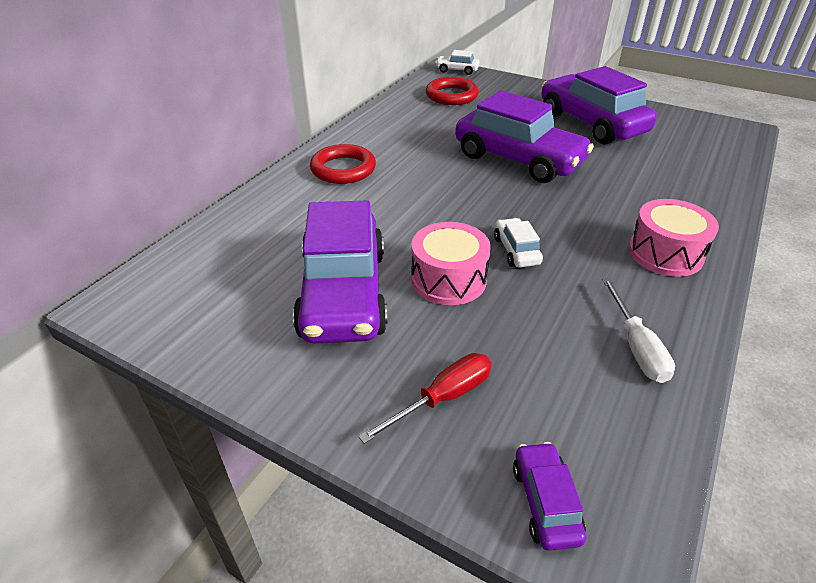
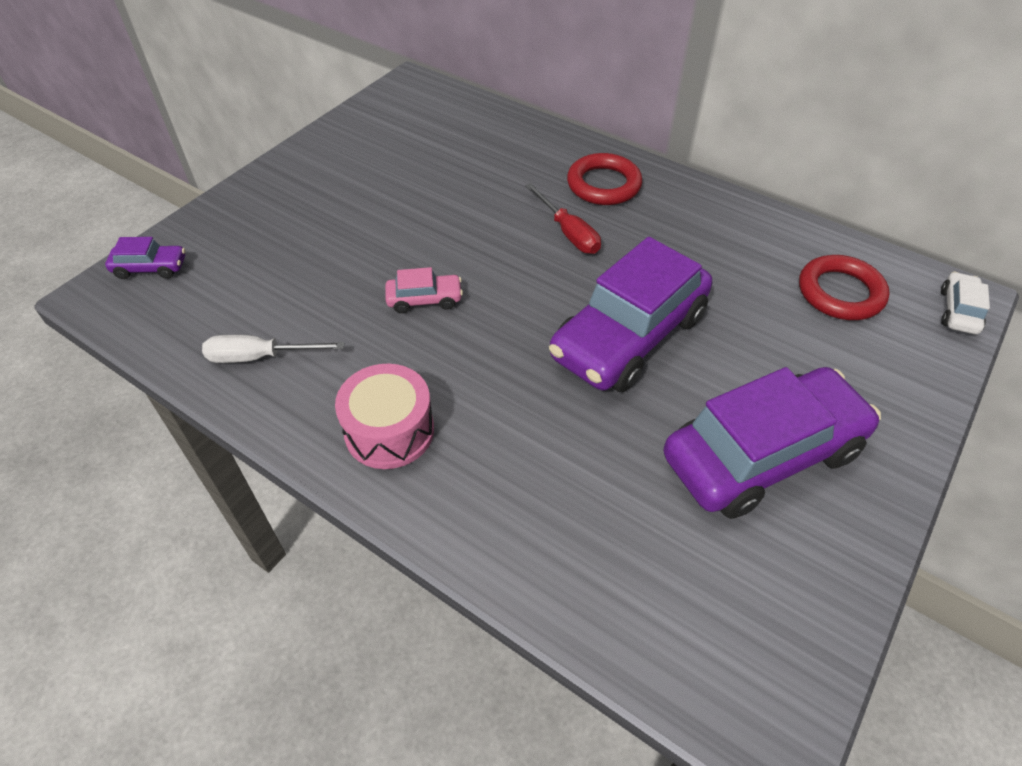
camera: 95 degrees right, 10 degrees up
(343, 293) = (390, 184): purple car -> none
(443, 398) = (256, 230): red screwdriver -> red screwdriver (568, 233)
(448, 279) = (391, 246): pink drum -> none
(516, 251) = (424, 299): white car -> pink car

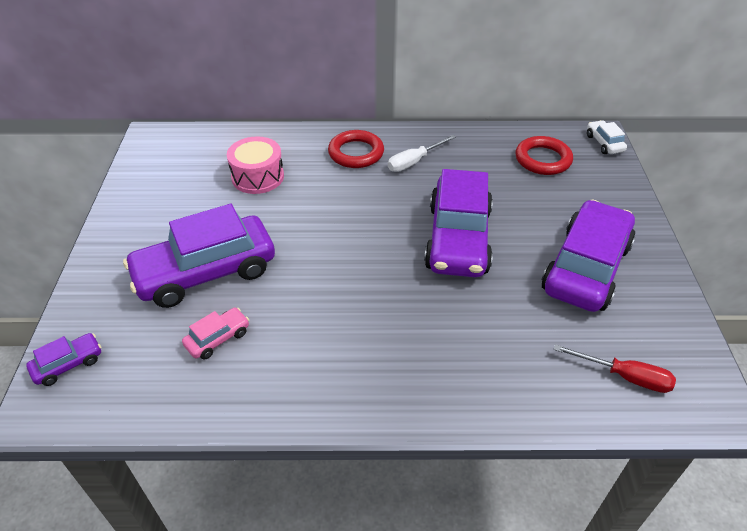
camera: 35 degrees left, 5 degrees down
(259, 357) = (230, 379): white screwdriver -> white screwdriver (414, 162)
(334, 242) = (206, 272): none -> purple car
(389, 431) = (371, 375): pink drum -> pink drum (257, 177)
(424, 299) = (311, 280): pink car -> pink car (218, 338)
(568, 233) = (363, 193): red screwdriver -> red screwdriver (625, 376)

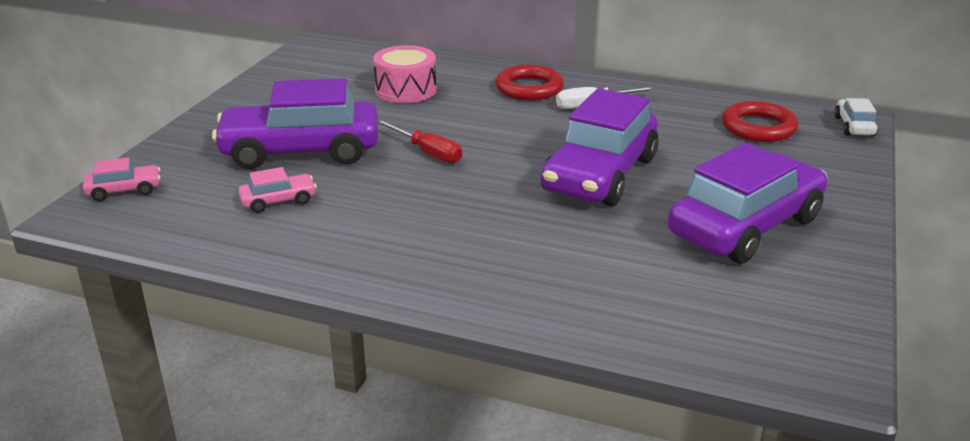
camera: 20 degrees right, 15 degrees down
(68, 364) = (124, 190): purple car -> pink car
(625, 376) = (726, 325): red screwdriver -> red screwdriver (427, 152)

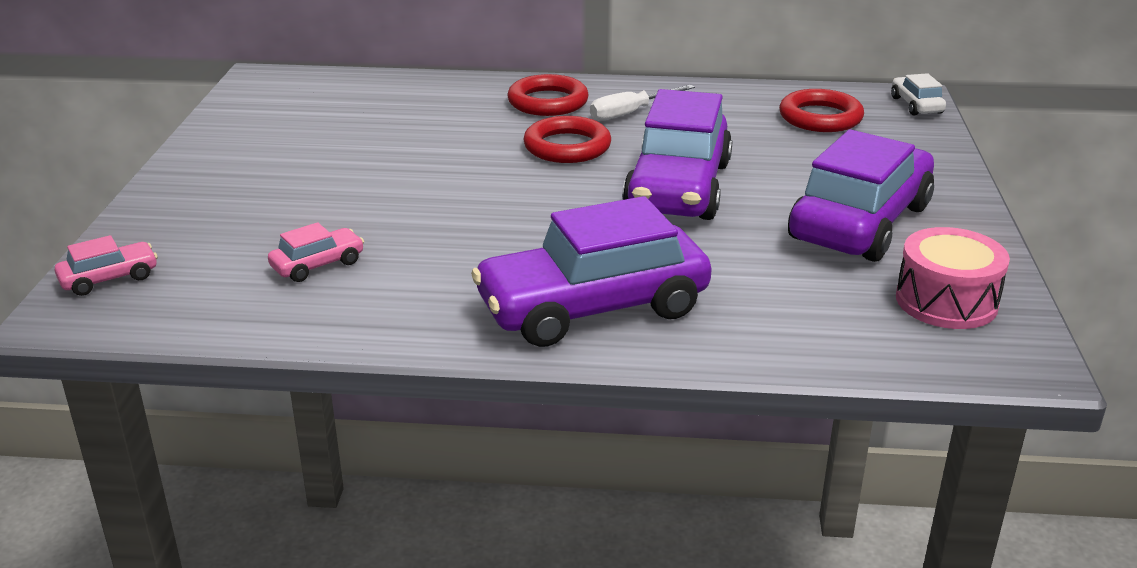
camera: 15 degrees left, 0 degrees up
(300, 151) = (313, 204): purple car -> purple car (592, 308)
(406, 90) = (403, 119): pink drum -> pink drum (946, 301)
(427, 152) = (468, 187): red screwdriver -> none
(525, 128) = (567, 147): none -> red ring

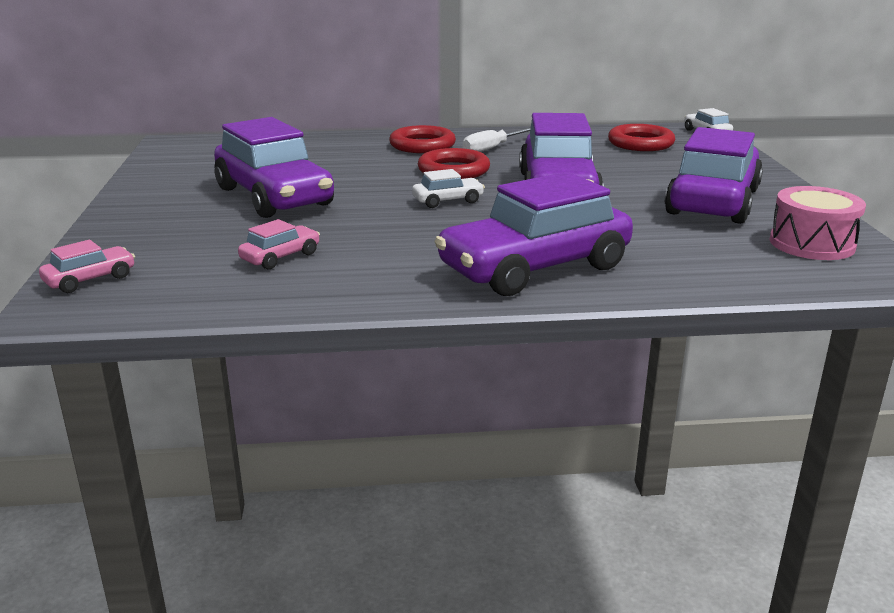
camera: 10 degrees left, 5 degrees down
(344, 173) = (274, 197): none -> purple car
(539, 195) = (448, 201): none -> white car

